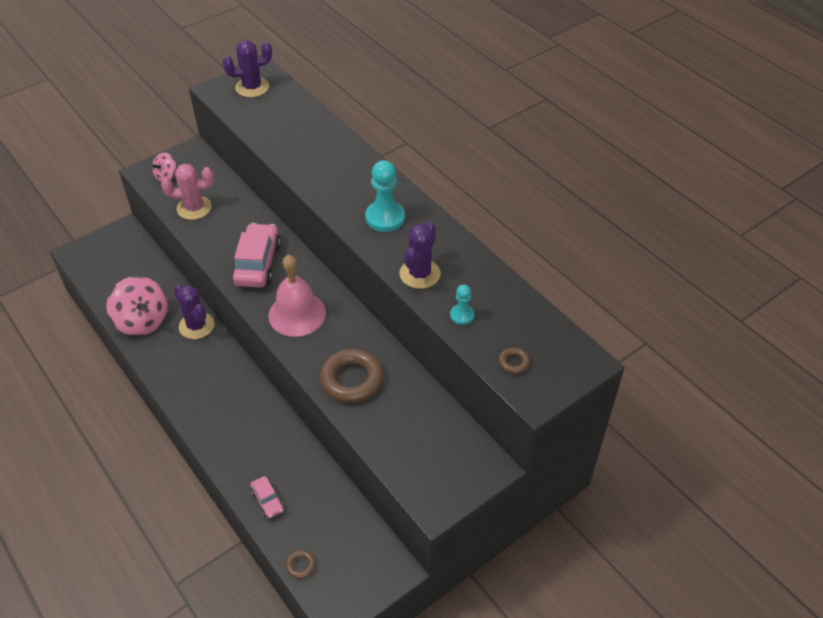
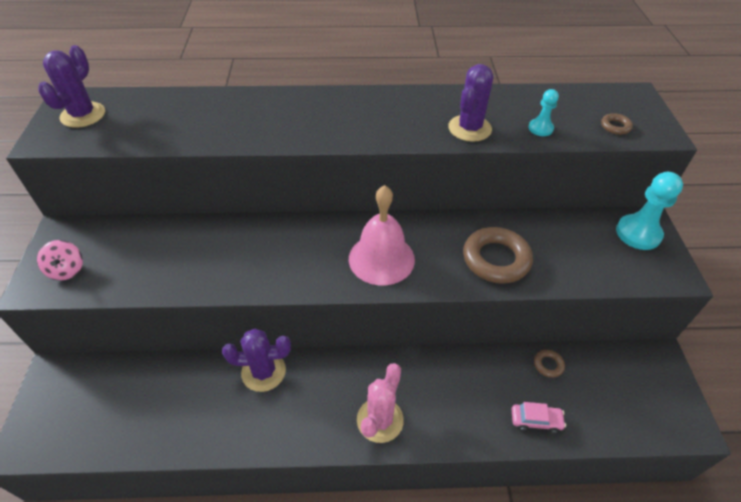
camera: 55 degrees left, 0 degrees up
(142, 321) = (207, 421): pink spinning top -> none
(194, 208) = (147, 269): pink cactus -> pink cactus (380, 420)
(257, 264) = (285, 256): pink car -> none
(300, 565) = (627, 430): brown ring -> brown ring (548, 365)
(385, 218) = (378, 116): turquoise pawn -> turquoise pawn (638, 233)
(420, 274) = (469, 128): purple cactus -> purple cactus turned 60 degrees clockwise

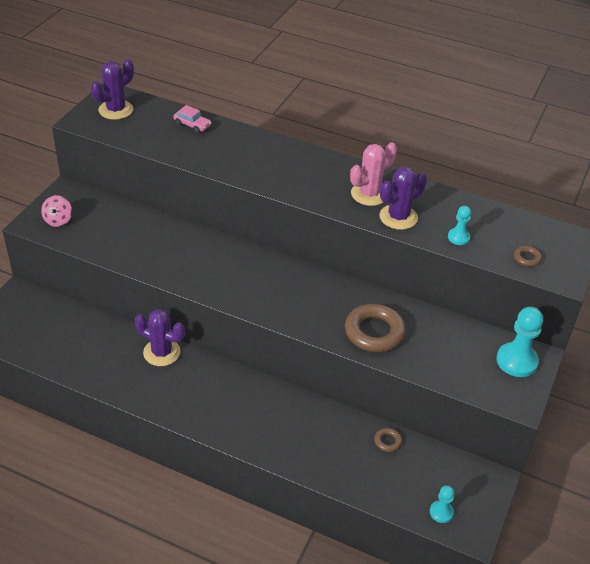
camera: 25 degrees right, 5 degrees down
(380, 420) = (226, 419): pink cactus -> pink cactus (369, 194)
(381, 258) = (283, 297): pink bell -> none
(535, 420) = (345, 472): pink car -> pink car (192, 125)
(649, 418) = (441, 512): none -> turquoise pawn

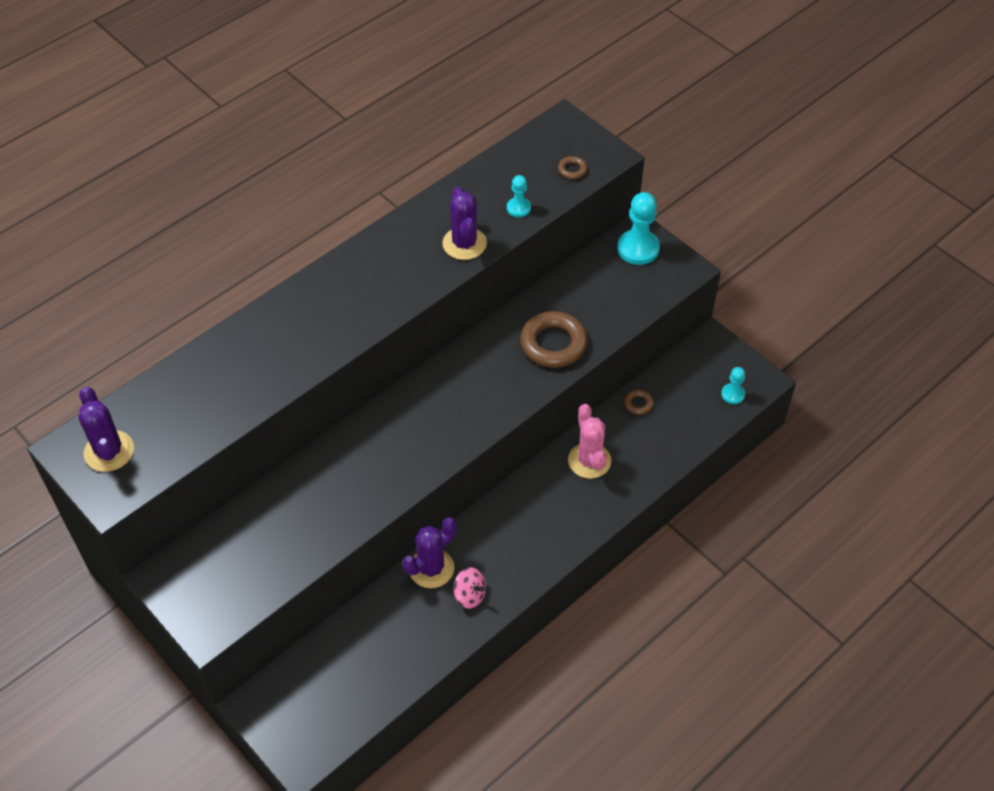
camera: 65 degrees left, 10 degrees up
(58, 220) = (217, 598): pink spinning top -> pink spinning top (470, 595)
(192, 125) = (193, 377): pink car -> none
(369, 194) = (414, 253): pink cactus -> pink cactus (589, 461)

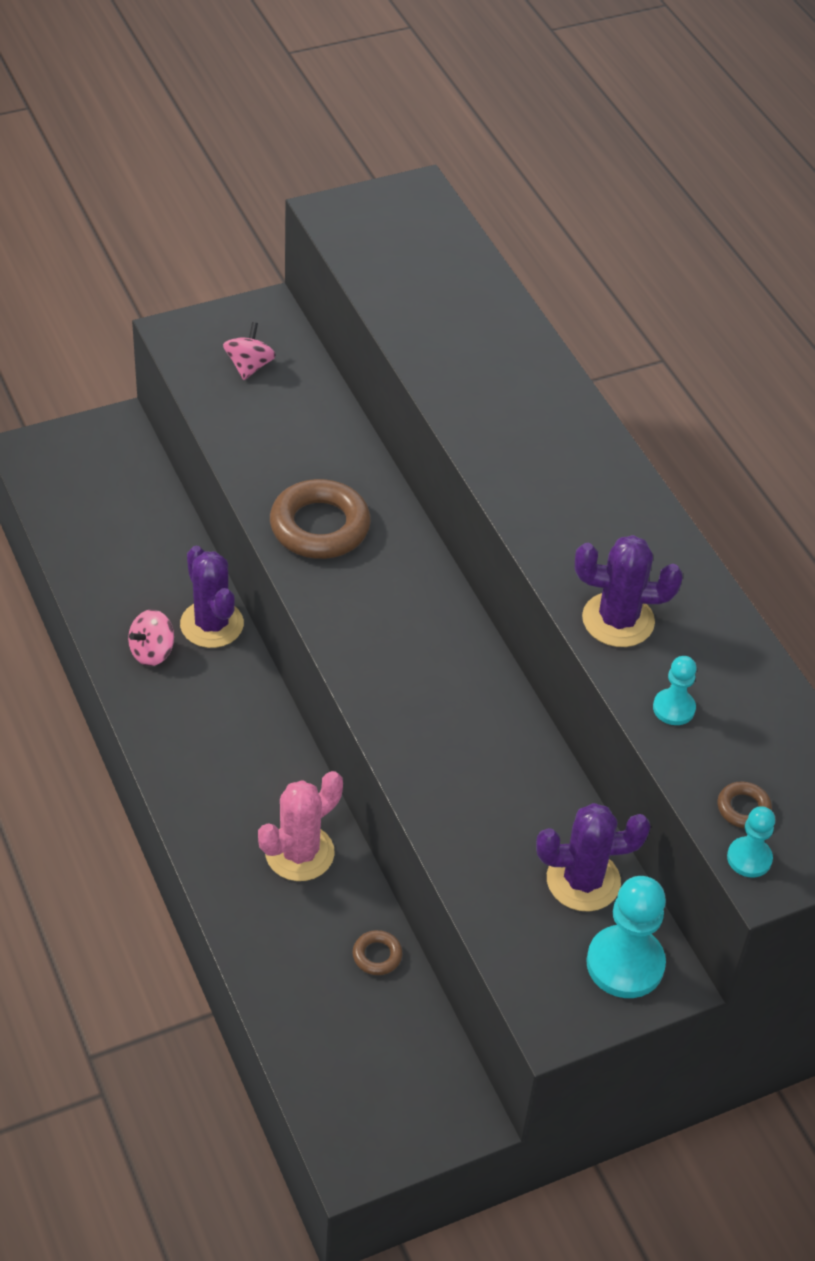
camera: 105 degrees right, 5 degrees down
(109, 451) = (397, 220): purple cactus -> purple cactus (583, 880)
(231, 567) = (249, 366): none -> pink spinning top
(553, 344) = (461, 777): brown ring -> brown ring (320, 526)
(589, 461) = (299, 853): pink cactus -> pink cactus turned 45 degrees counterclockwise
(732, 394) = (341, 1101): turquoise pawn -> turquoise pawn (749, 858)

